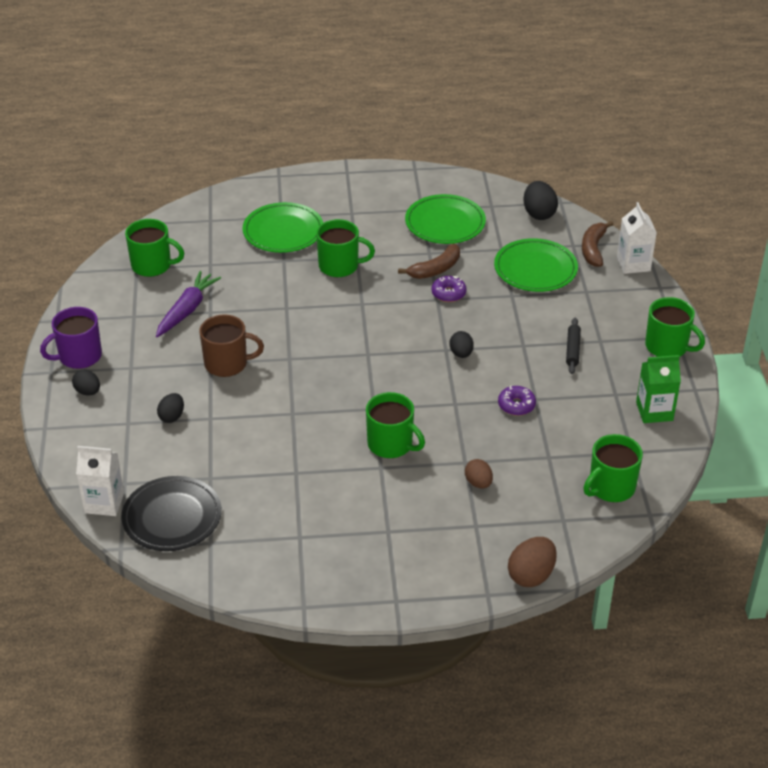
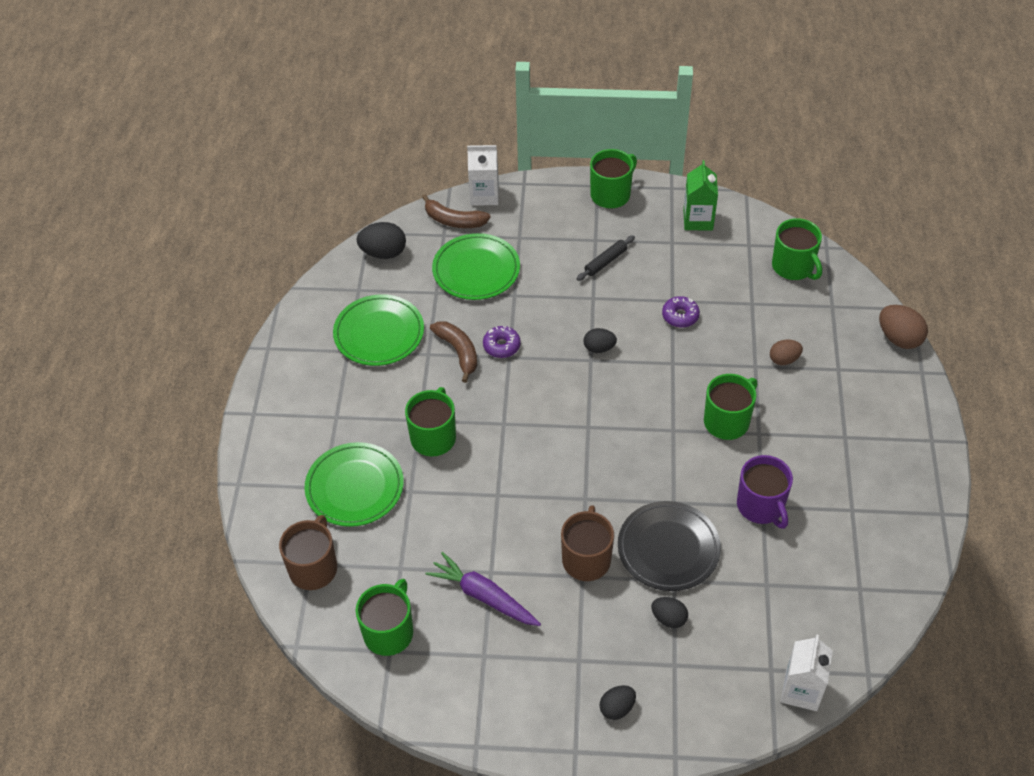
camera: 80 degrees left, 10 degrees up
(79, 356) = (551, 718): purple mug -> purple mug (761, 506)
(172, 517) = (824, 623): black plate -> black plate (668, 548)
(206, 222) = (314, 568): none -> brown mug
(573, 350) = (605, 262): black rolling pin -> black rolling pin turned 60 degrees counterclockwise

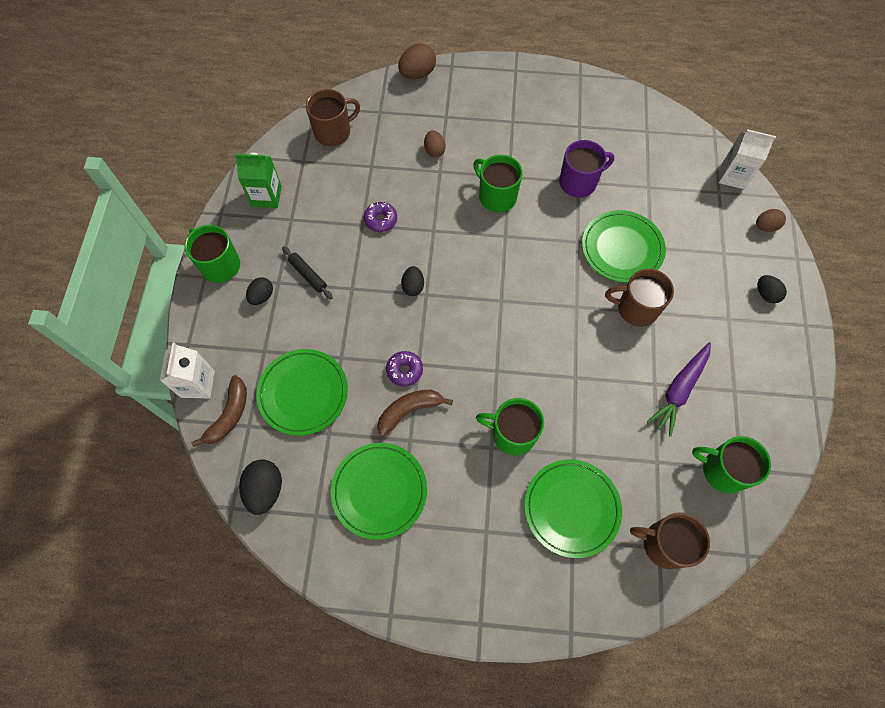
camera: 90 degrees left, 15 degrees up
(668, 548) = (622, 248): black plate -> green plate
(669, 618) = (685, 253): black egg -> black egg (262, 296)
(722, 722) = (765, 226): none -> brown egg
(793, 267) = (333, 132): green mug -> brown mug

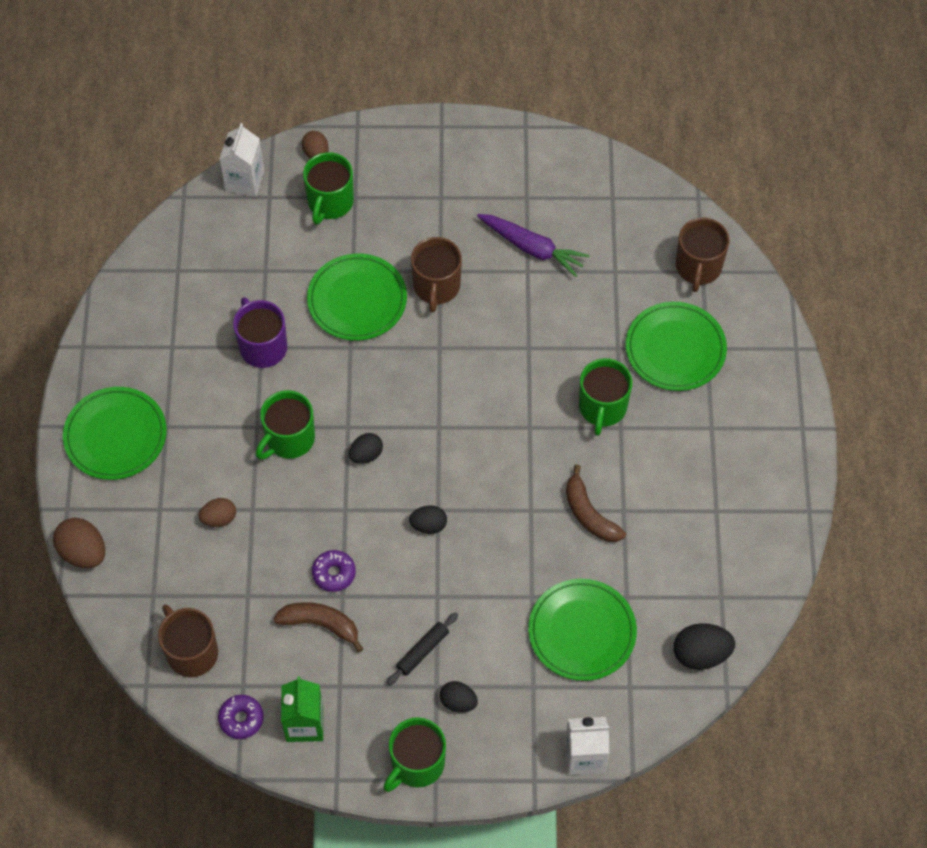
camera: 95 degrees left, 5 degrees down
(229, 415) = (619, 711): brown banana -> brown banana (321, 624)
(379, 491) = (684, 535): green plate -> green plate (115, 436)
(404, 370) = (540, 524): purple donut -> purple donut (241, 719)
(722, 470) = (615, 213): green mug -> green mug (330, 202)
(766, 294) = (406, 160): black egg -> black egg (366, 455)

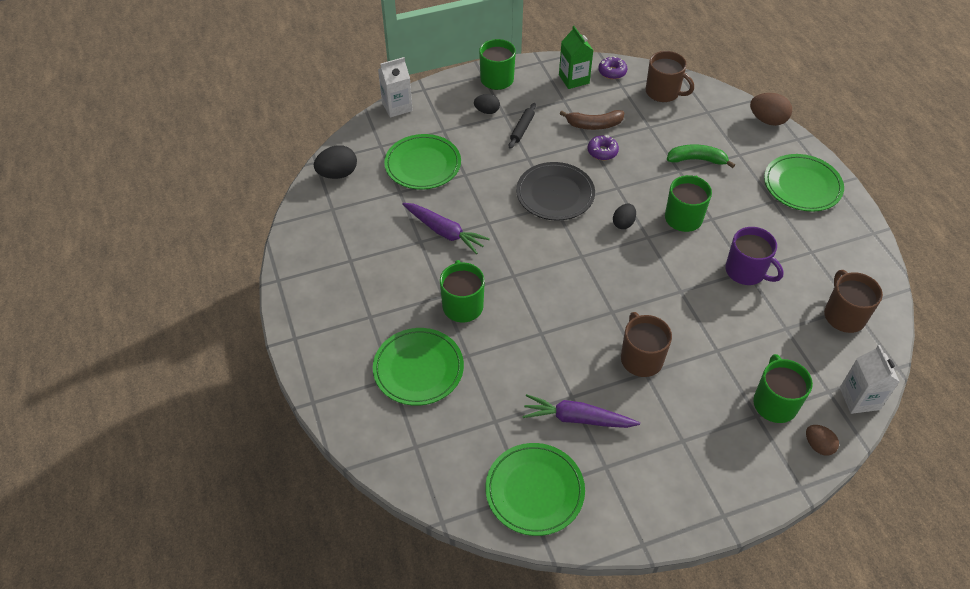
camera: 160 degrees right, 10 degrees down
(219, 518) = (697, 160): brown egg -> green banana
(357, 300) = (698, 327): green plate -> green plate (534, 491)
(428, 525) = (555, 194): black egg -> black plate
(589, 514) = (444, 232): brown banana -> purple carrot
(698, 267) = (420, 449): brown mug -> brown mug (844, 315)

